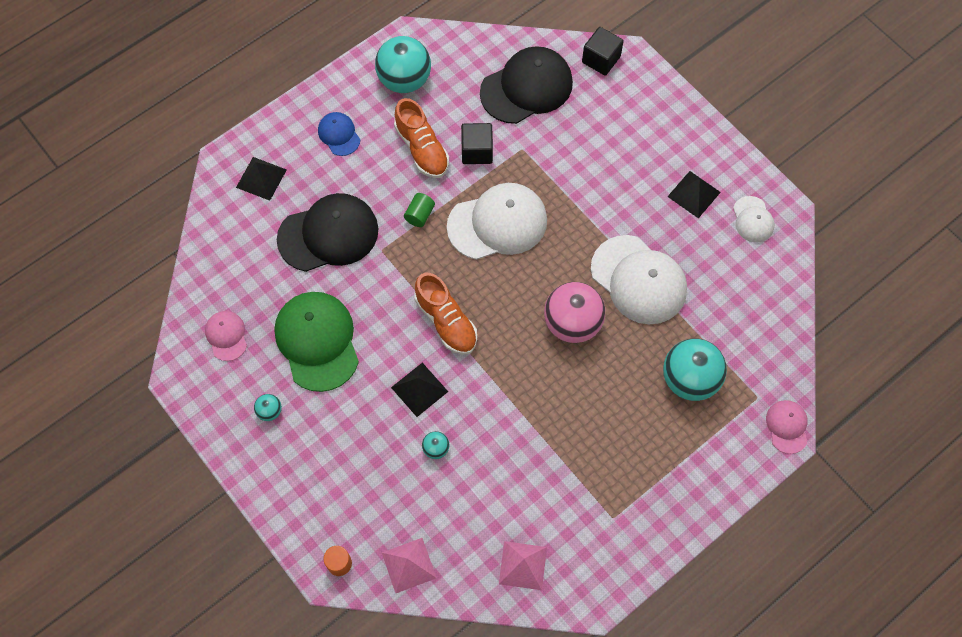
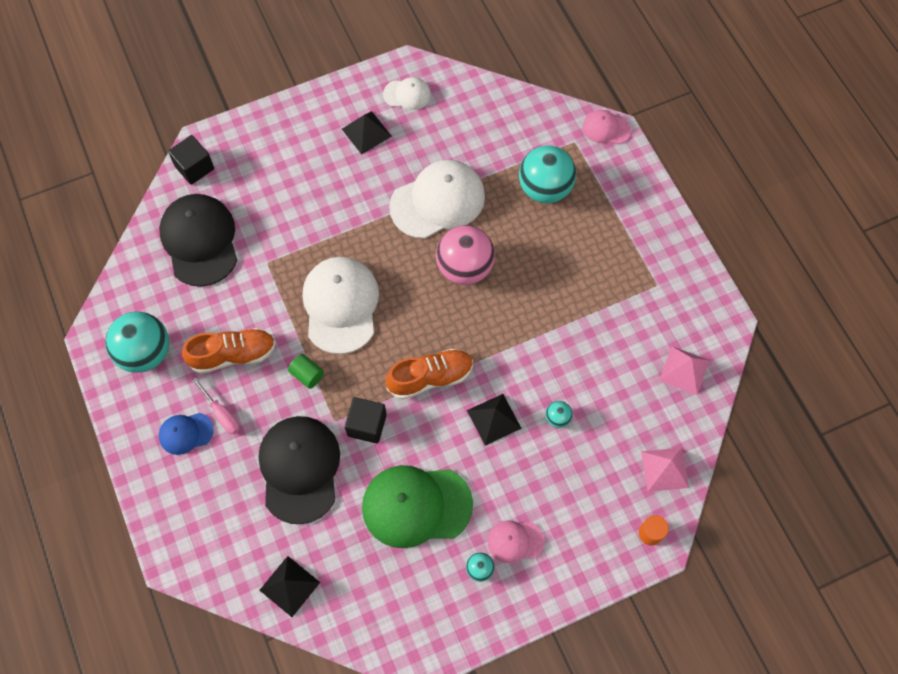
camera: 75 degrees left, 0 degrees up
(226, 336) = (383, 598): pink cap -> pink cap (515, 541)
(261, 178) = (209, 525): black pyramid -> black pyramid (289, 586)
(364, 157) = (221, 414): none -> pink screwdriver
(477, 151) = (255, 304): black cube -> black cube (367, 425)

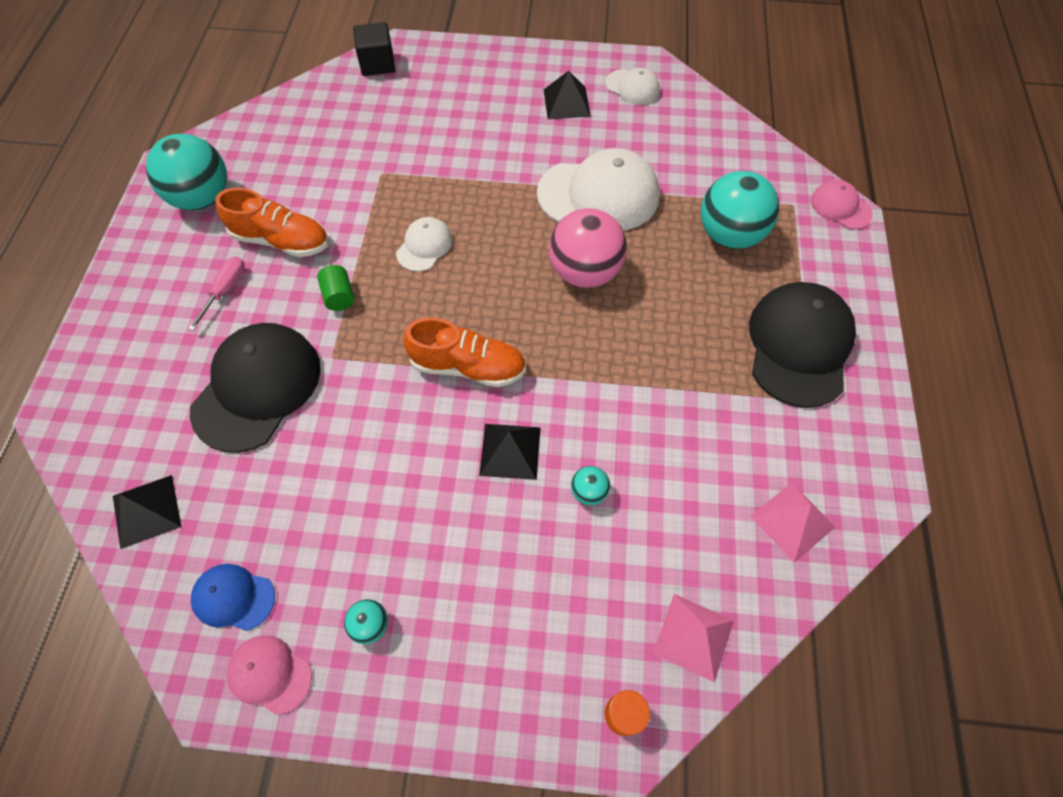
camera: 30 degrees right, 5 degrees down
(186, 433) = (176, 291): blue cap -> blue cap (233, 597)
(200, 241) = (333, 125): black cap -> black cap (799, 346)
(221, 414) = (225, 290): pink screwdriver -> pink screwdriver turned 150 degrees counterclockwise
(341, 305) = (424, 246): white cap -> white cap, size x0.50
(367, 425) = (362, 380): black cube -> none
(416, 506) = (351, 501): green cap -> none
(515, 541) = (438, 615): pink cap -> pink cap (269, 674)

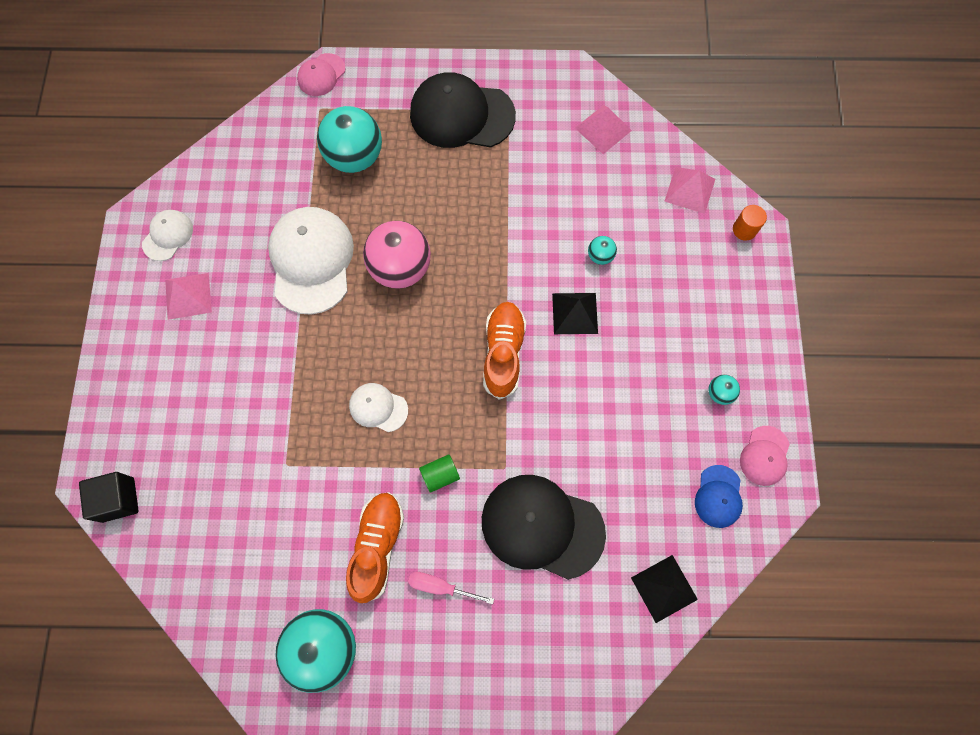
camera: 95 degrees left, 10 degrees up
(566, 102) = (188, 295): black pyramid -> pink pyramid

